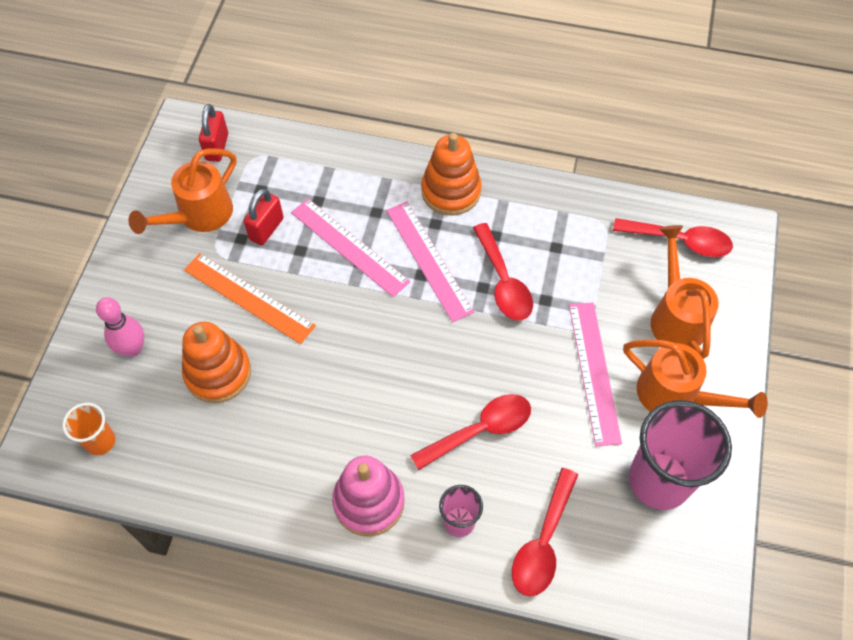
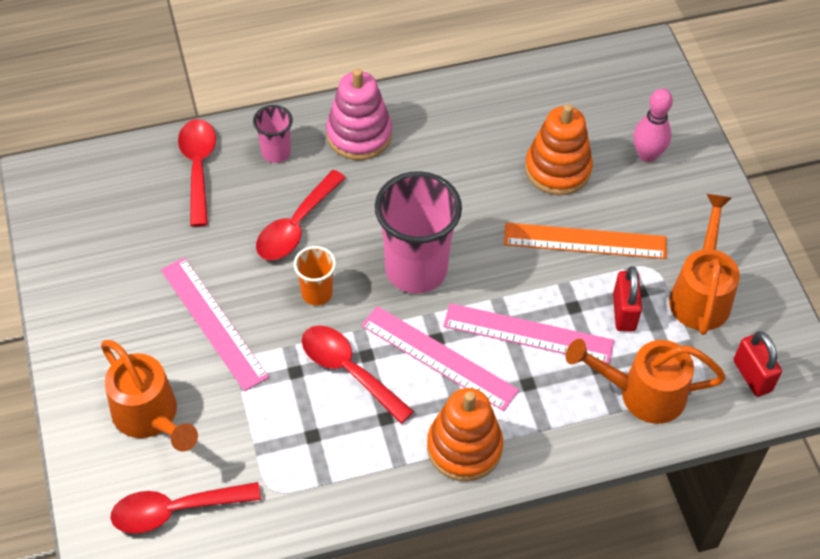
camera: 150 degrees right, 5 degrees down
(100, 441) = (606, 82): orange cup -> orange cup (317, 293)
(659, 480) = (114, 255): pink cup -> pink cup (416, 270)
(675, 395) = (124, 335): orange watering can -> orange watering can (642, 393)

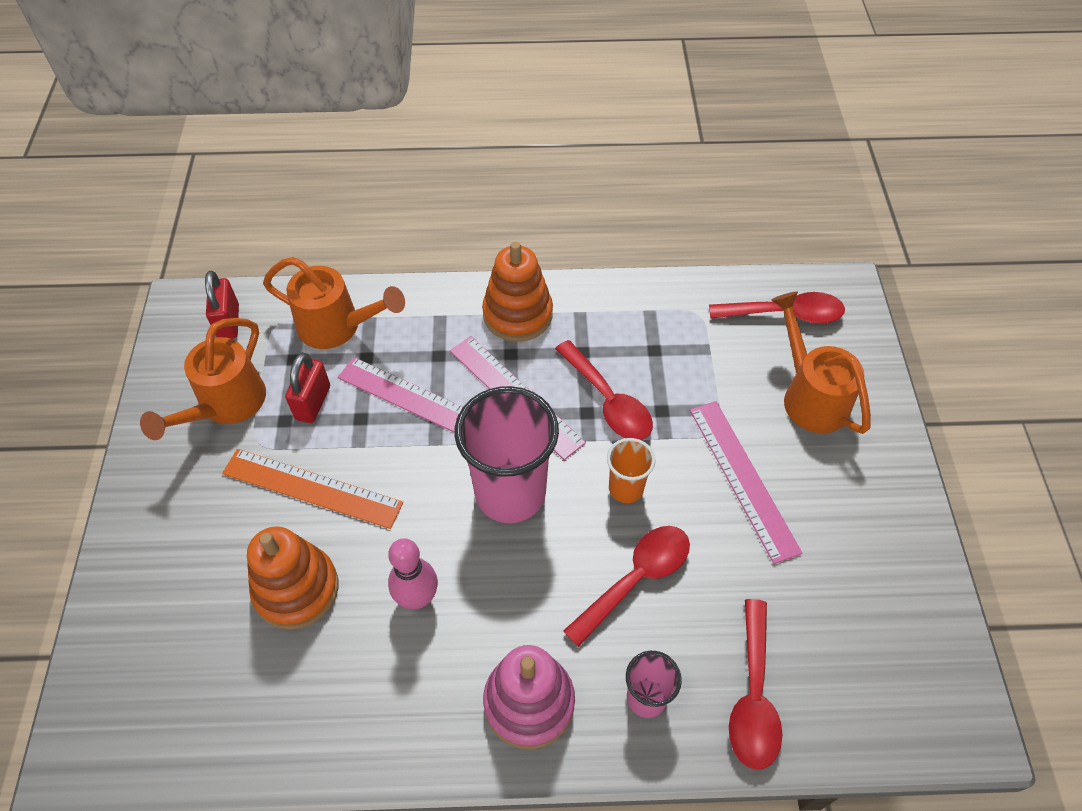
camera: 165 degrees left, 0 degrees up
(647, 155) = (178, 585): pink bowling pin -> pink bowling pin (417, 597)

